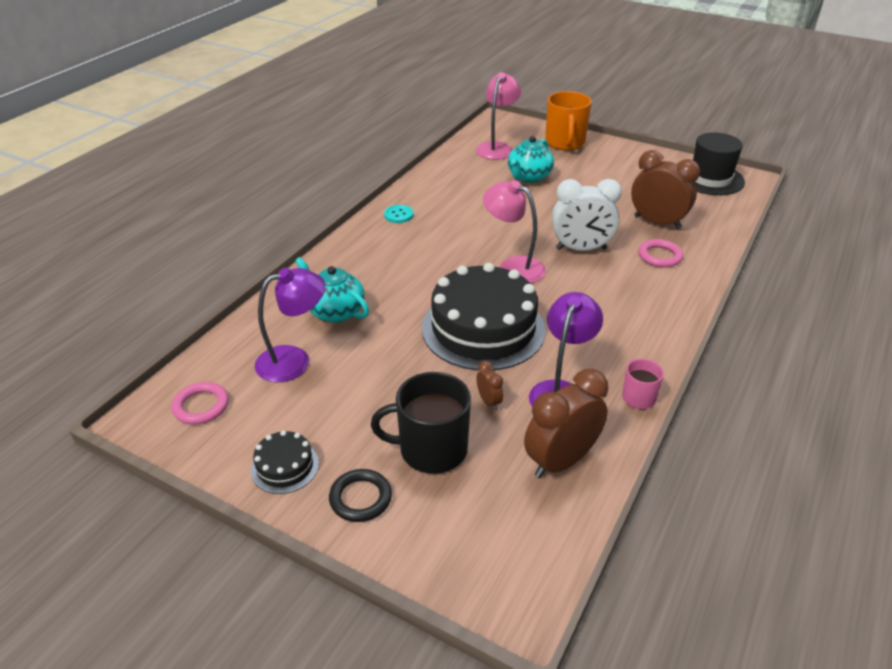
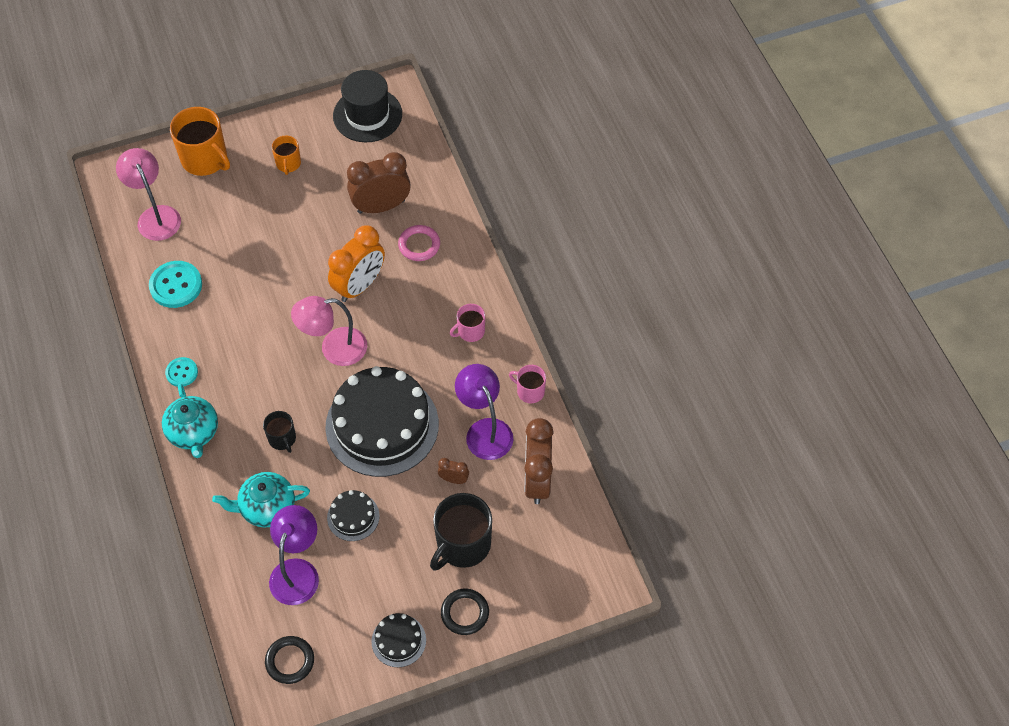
camera: 50 degrees left, 20 degrees up
(201, 406) = (290, 661): pink ring -> black ring
(380, 362) = (353, 517): none -> black cake
(404, 285) = (282, 439): none -> black mug
(460, 179) = (176, 285): none -> turquoise button
(529, 177) = (228, 234): turquoise teapot -> turquoise teapot (194, 433)
(581, 249) = (359, 286): white clock -> orange clock
(617, 170) = (288, 164): none -> orange mug
(635, 326) = (470, 331): none -> pink mug

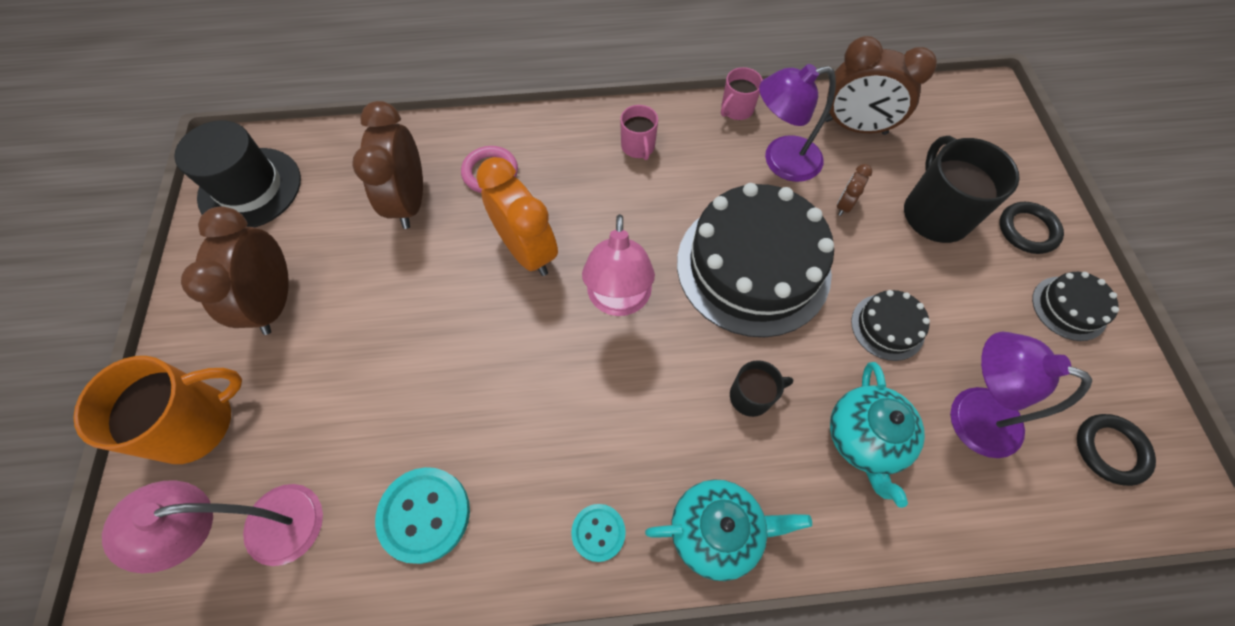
camera: 75 degrees left, 5 degrees up
(288, 164) = (275, 302): orange mug -> brown clock
(462, 545) = (935, 214): black mug -> black mug turned 150 degrees counterclockwise

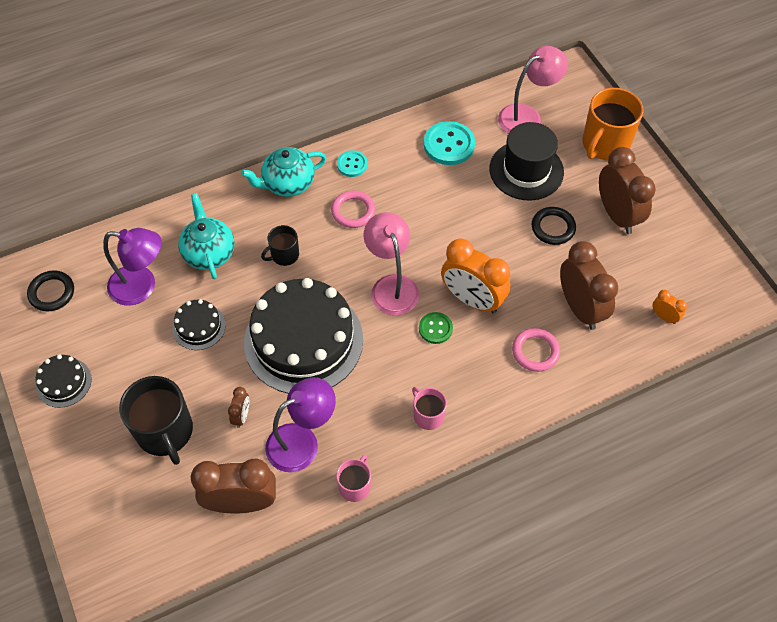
camera: 160 degrees right, 5 degrees down
(250, 188) = (703, 280): black hat -> black hat (526, 170)
(327, 164) = (664, 317): none -> orange clock
(588, 231) = (435, 328): none -> green button
(628, 437) = (353, 211): none -> pink ring
(1027, 230) = (88, 441): black ring -> black ring (553, 228)

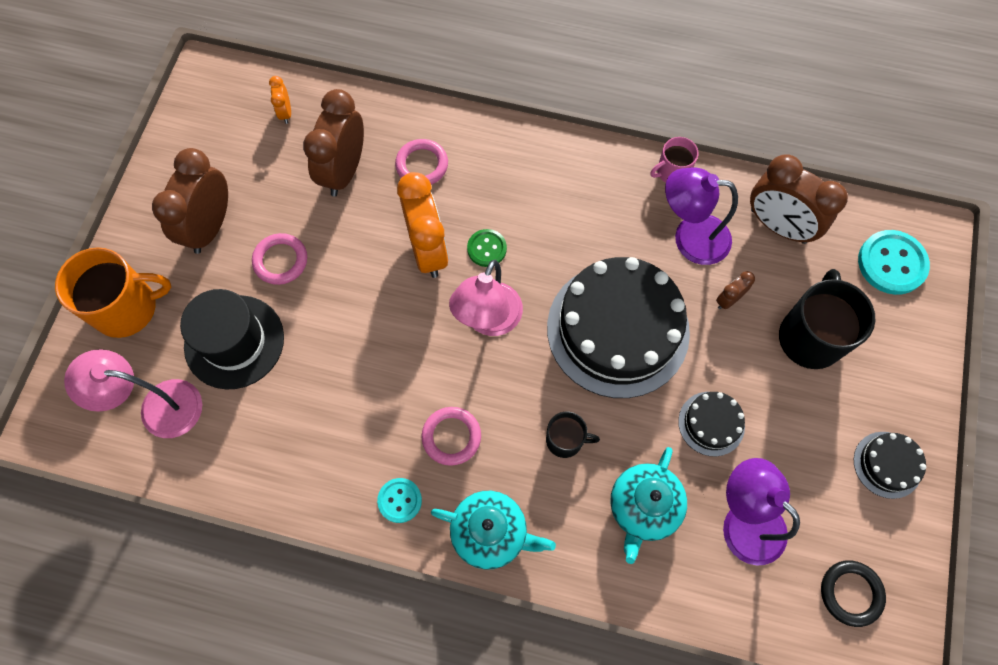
camera: 140 degrees left, 10 degrees up
(428, 415) = (563, 181): pink mug -> none
(449, 145) = (275, 439): turquoise button -> turquoise button (891, 263)
(553, 228) = (280, 261): black ring -> pink ring

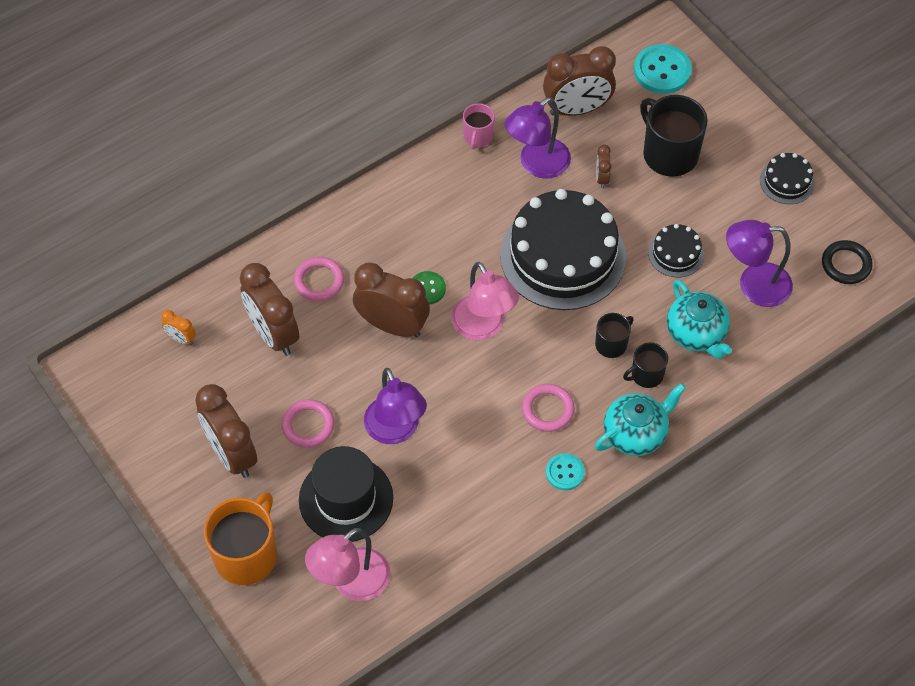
camera: 50 degrees left, 10 degrees down
(329, 330) = (395, 431): none -> purple lamp
(427, 250) = (392, 325): orange clock -> brown clock
(560, 495) = (646, 375): none -> black mug

